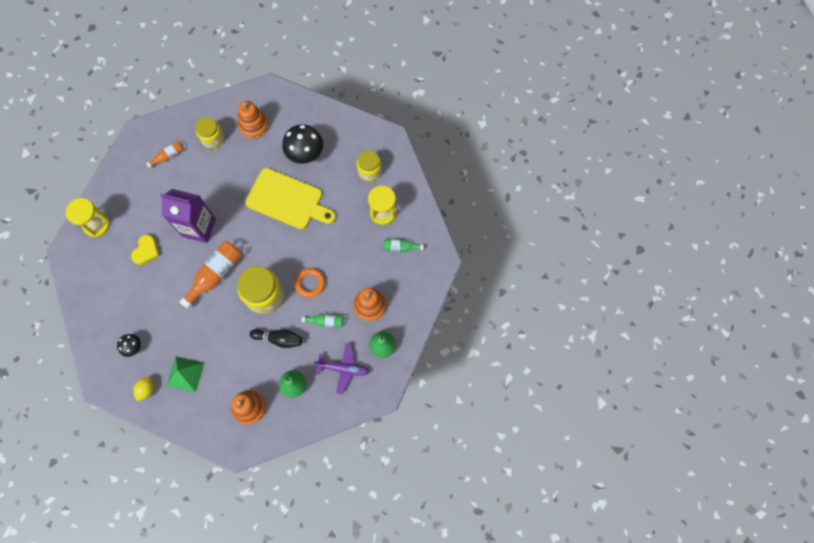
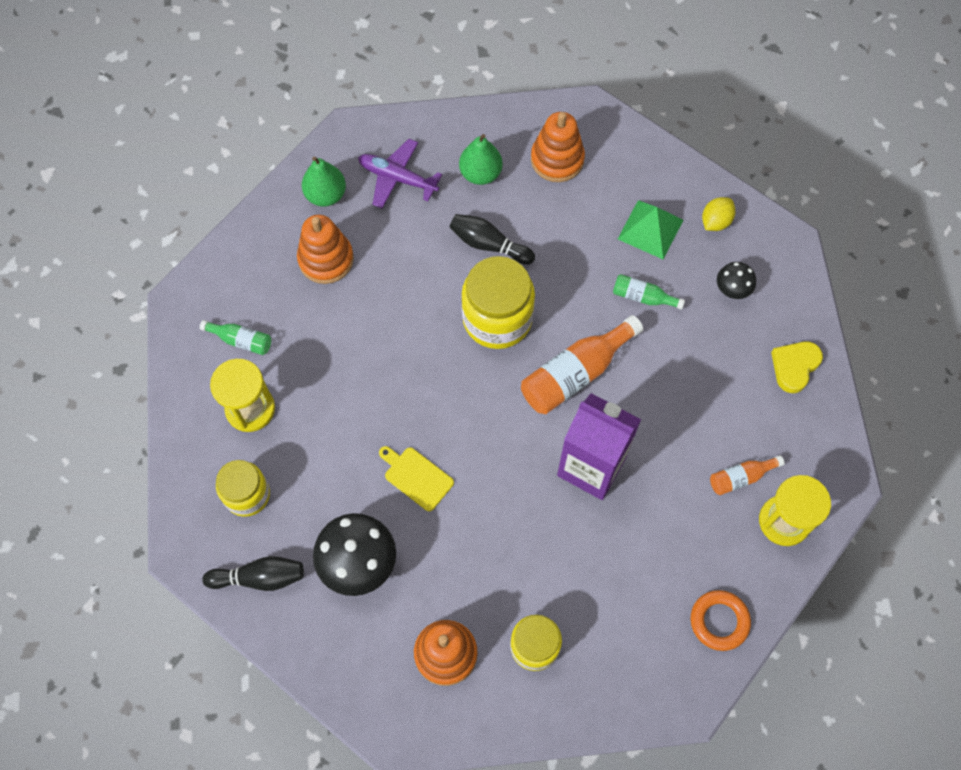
camera: 165 degrees left, 5 degrees down
(146, 251) = (694, 446): yellow heart -> yellow heart (794, 367)
(168, 156) = (630, 630): orange bottle -> orange bottle (740, 477)
(287, 200) = (416, 477): yellow cutting board -> yellow cutting board, size x0.47
(310, 283) = (415, 318): orange ring -> orange ring (719, 621)
(326, 321) = (405, 252): green bottle -> green bottle (643, 297)
(350, 136) = (259, 578): none -> black bowling pin

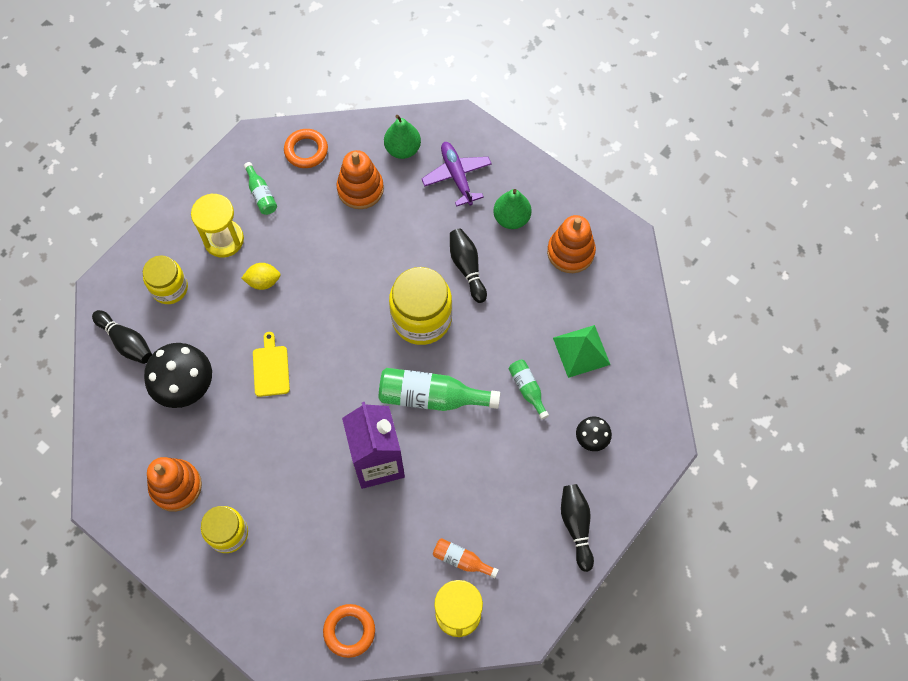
camera: 45 degrees right, 0 degrees up
(240, 268) = (306, 151): none -> orange ring
(575, 374) = (431, 397): orange bottle -> green bottle
(715, 221) = (631, 385): yellow lemon -> yellow lemon (263, 281)
(794, 367) = (576, 526): yellow heart -> black bowling pin

